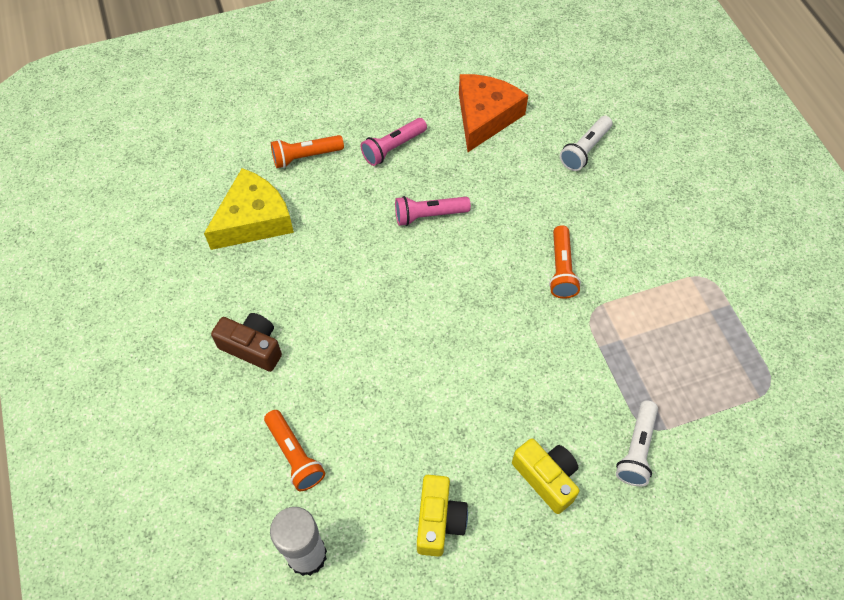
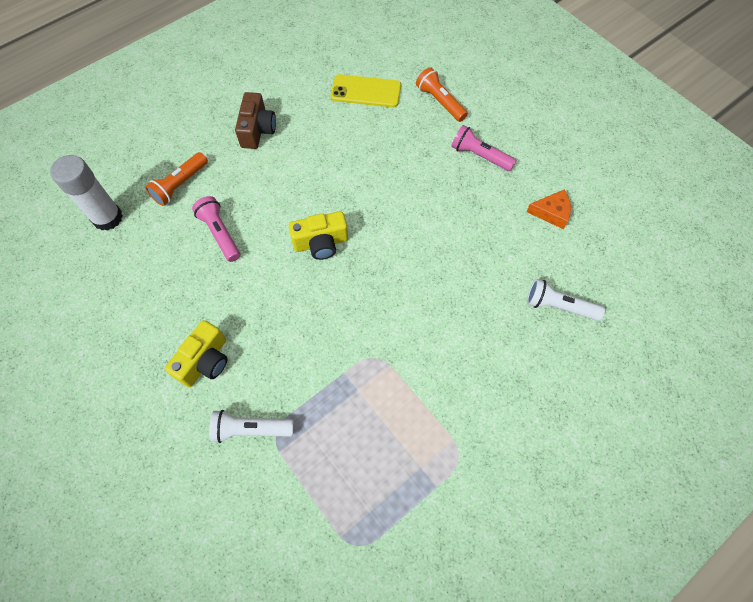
camera: 70 degrees right, 5 degrees up
(253, 220) = (366, 91): yellow cheese -> yellow phone
(429, 215) = (423, 203): pink flashlight -> pink flashlight (220, 233)
(439, 521) = (151, 293): yellow camera -> yellow camera (321, 243)
(485, 117) = (551, 212): orange cheese -> orange cheese, size x0.53
(561, 269) = (412, 320): orange flashlight -> none

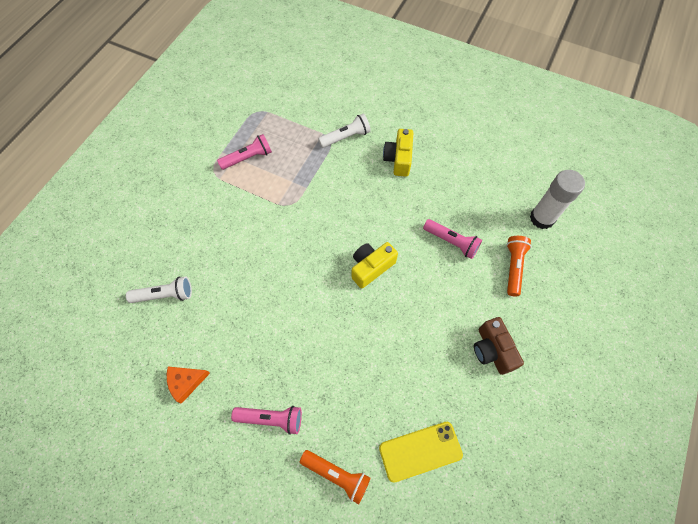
camera: 155 degrees right, 0 degrees up
(402, 457) = (248, 158): none -> pink flashlight

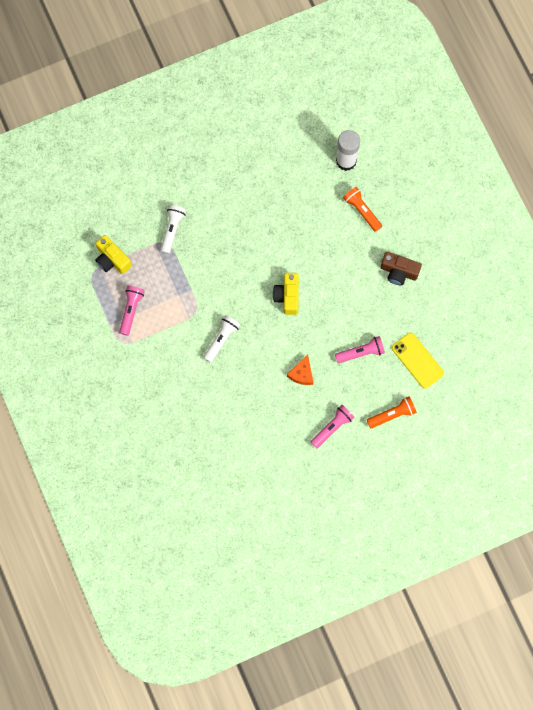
camera: 50 degrees left, 10 degrees up
(164, 295) = (197, 437): white flashlight -> white flashlight (221, 339)
(186, 382) = (269, 461): orange cheese -> orange cheese (302, 373)
(398, 159) = (222, 210): yellow camera -> yellow camera (112, 259)
(420, 451) = (417, 360): yellow phone -> yellow phone turned 60 degrees counterclockwise
(451, 242) = (313, 232): pink flashlight -> pink flashlight (361, 352)

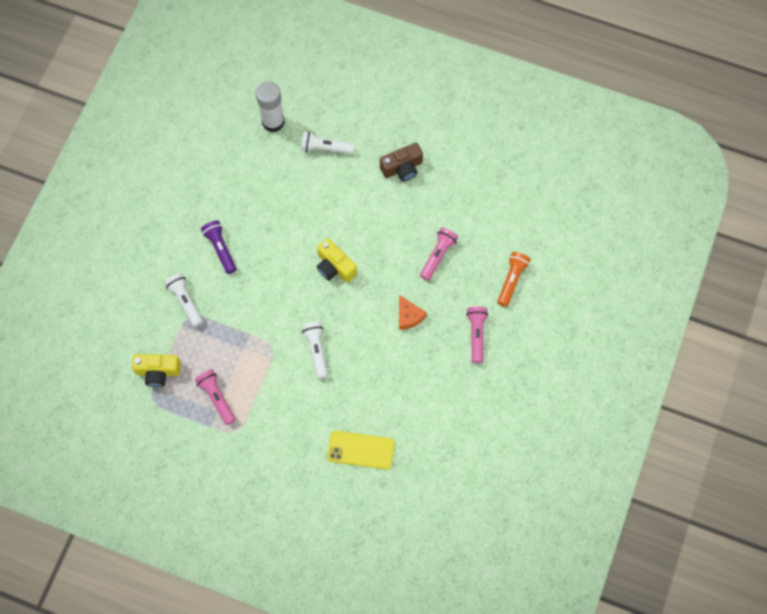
camera: 45 degrees left, 5 degrees down
(227, 216) = (220, 249): none -> purple flashlight
(362, 211) = (325, 148): orange flashlight -> white flashlight
(417, 360) = (487, 221): yellow phone -> yellow phone (361, 450)

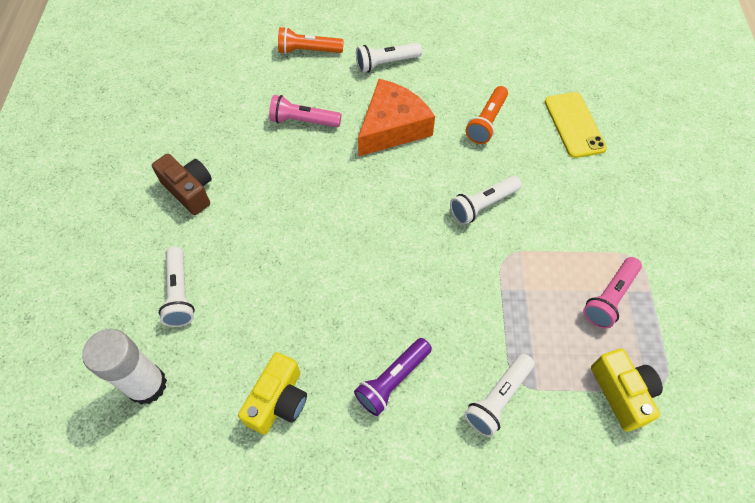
camera: 110 degrees left, 10 degrees down
(334, 267) = (361, 222): yellow camera -> yellow camera (278, 401)
(388, 386) = (486, 122): none -> orange flashlight
(409, 316) = (392, 127): orange cheese -> orange cheese, size x1.87
(476, 335) = (386, 63): pink flashlight -> white flashlight

